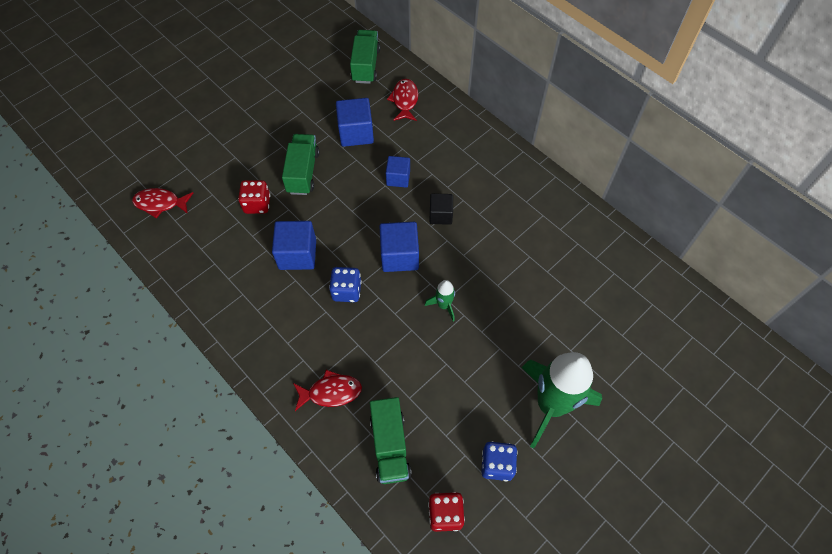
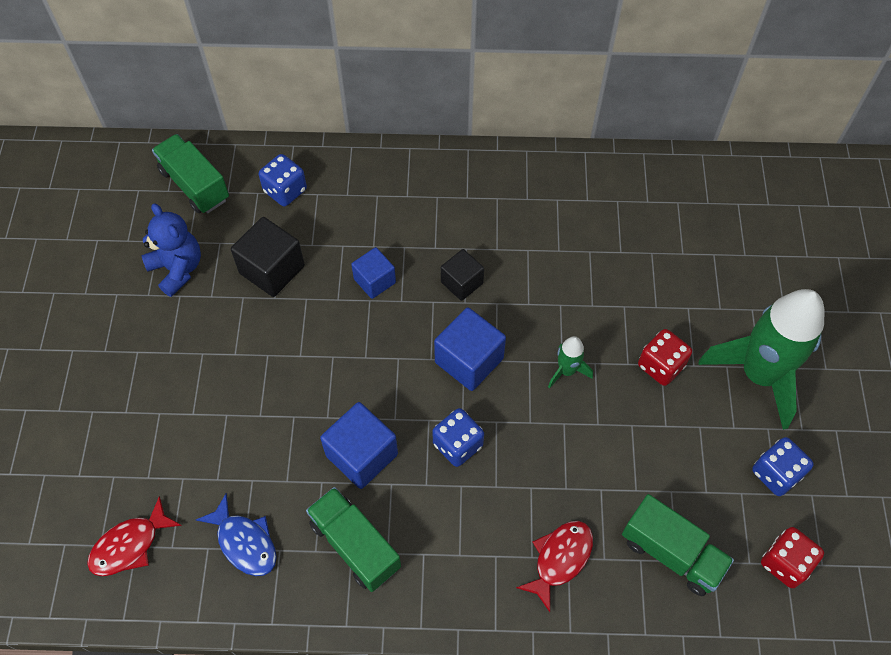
camera: 45 degrees left, 0 degrees up
(204, 246) = (244, 542): none -> blue fish
(257, 204) = (251, 442): red dice -> red dice (660, 366)
(303, 172) = (262, 362): green truck -> green truck (355, 545)
(315, 98) = (177, 269): none -> blue teddy bear
(356, 133) = (272, 269): blue cube -> black cube
(405, 100) = (285, 191): red fish -> blue dice

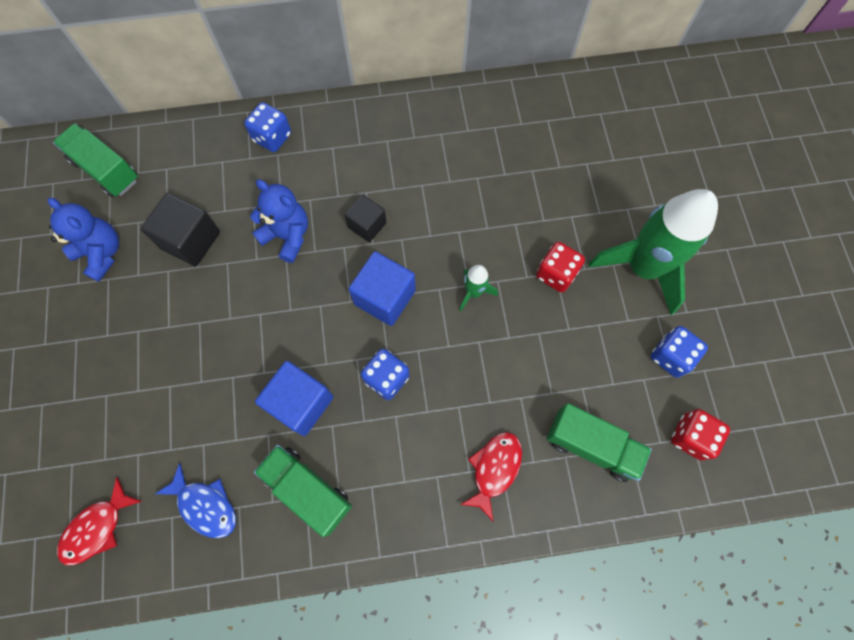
camera: 10 degrees left, 10 degrees up
(285, 191) = (191, 163): blue dice -> blue dice (272, 137)
(374, 281) = (287, 236): blue cube -> blue teddy bear

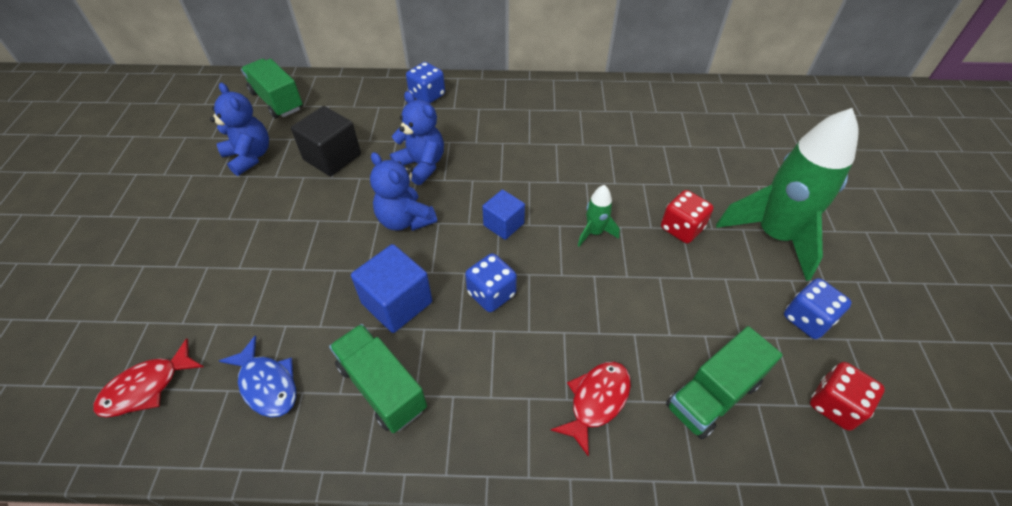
camera: 10 degrees right, 20 degrees down
(286, 308) = (405, 220): none -> blue teddy bear
(367, 225) = (498, 166): black cube -> none
(384, 297) = (503, 224): blue cube -> blue cube, size x0.64
(591, 445) = (713, 395): green truck -> green truck turned 105 degrees clockwise

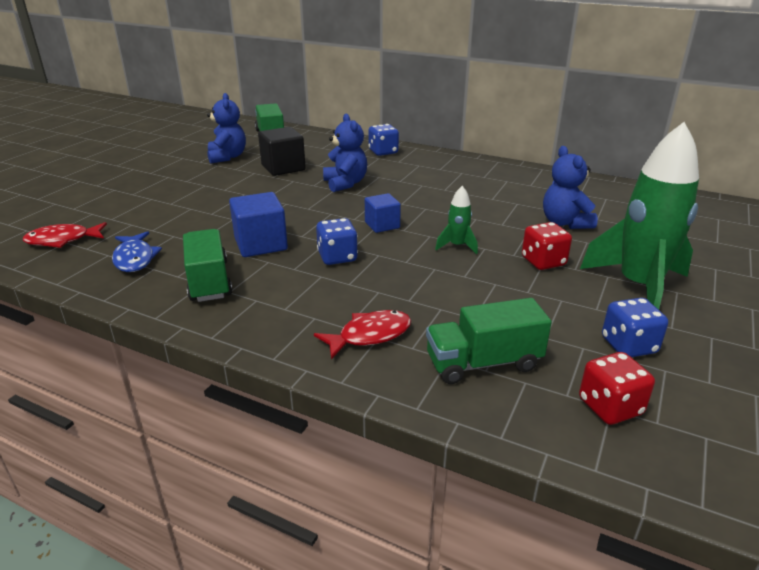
camera: 25 degrees right, 20 degrees down
(405, 220) = (306, 207): blue teddy bear -> blue teddy bear (565, 223)

